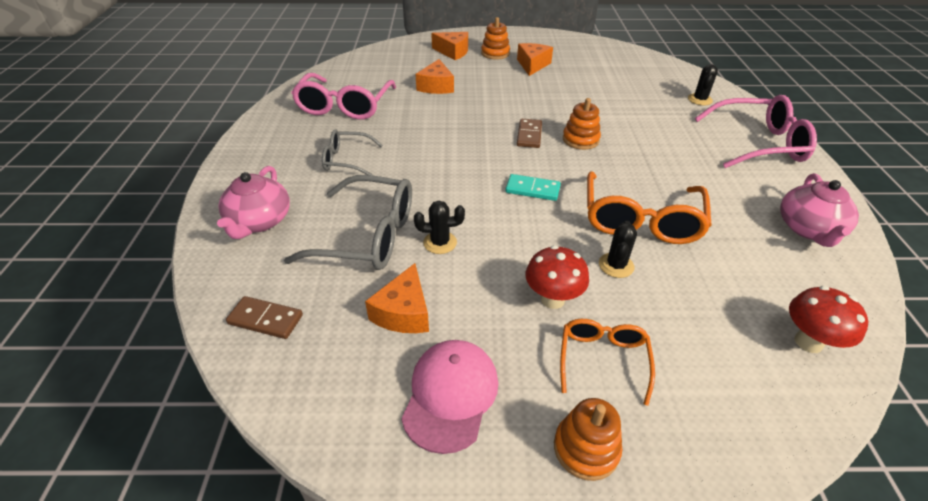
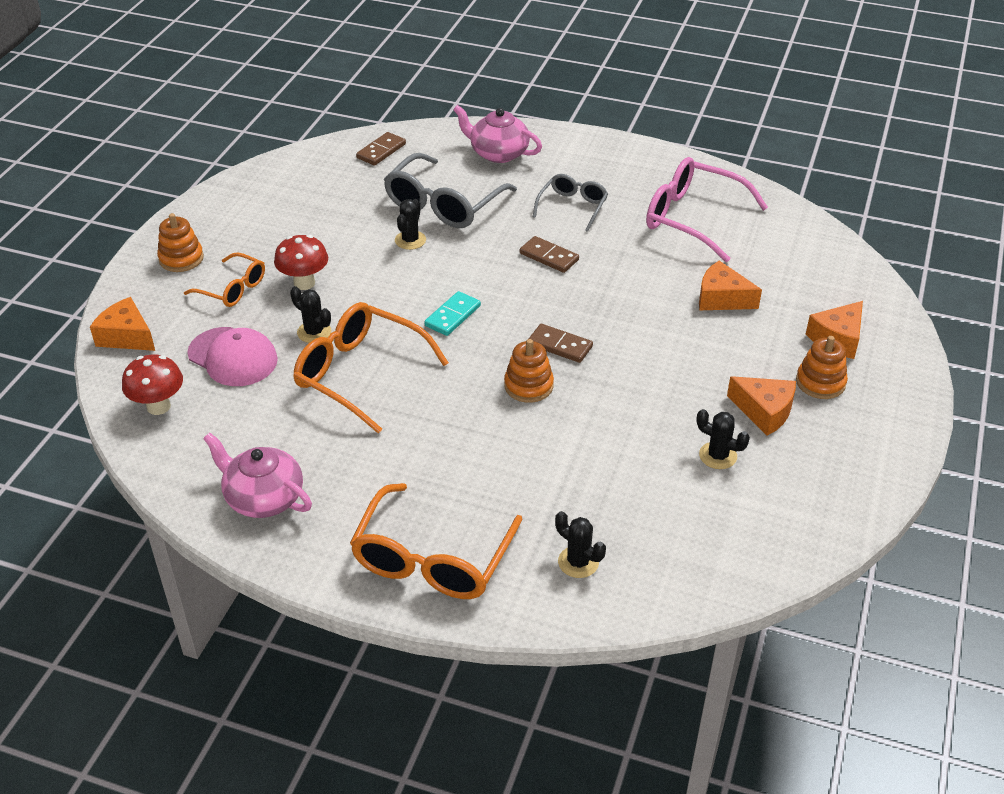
camera: 110 degrees right, 0 degrees up
(404, 312) = (345, 209): orange cheese -> orange cheese (126, 336)
(425, 158) = (549, 257): none -> brown domino
(450, 395) = (260, 215): pink cap -> pink cap (233, 357)
(580, 73) = (718, 456): none -> black cactus
(759, 144) = (432, 559): pink glasses -> orange glasses

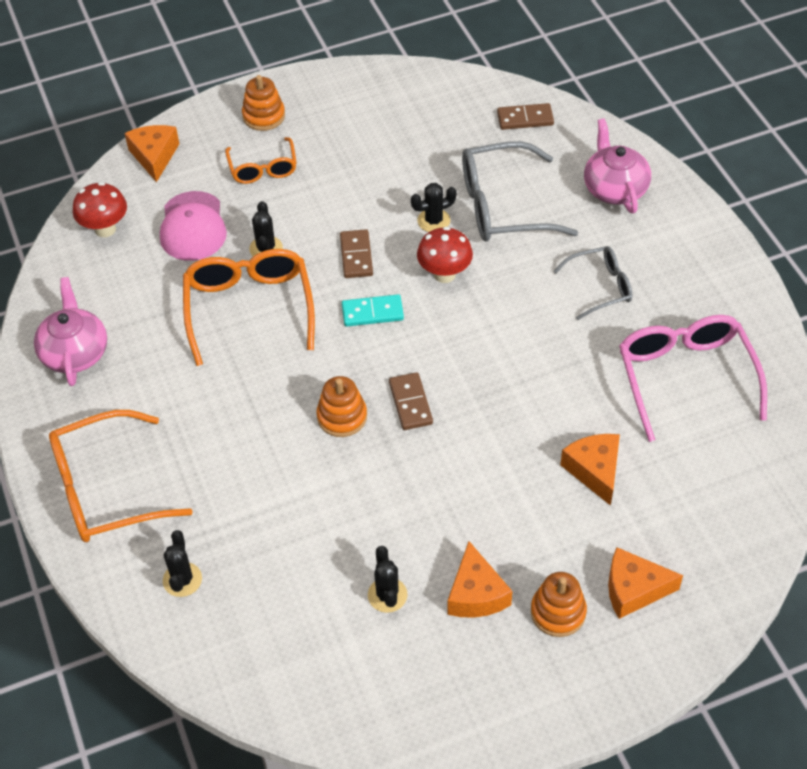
camera: 50 degrees right, 10 degrees up
(304, 283) = (313, 201): red mushroom -> red mushroom (444, 274)
(549, 257) = (514, 318): brown domino -> brown domino (356, 256)

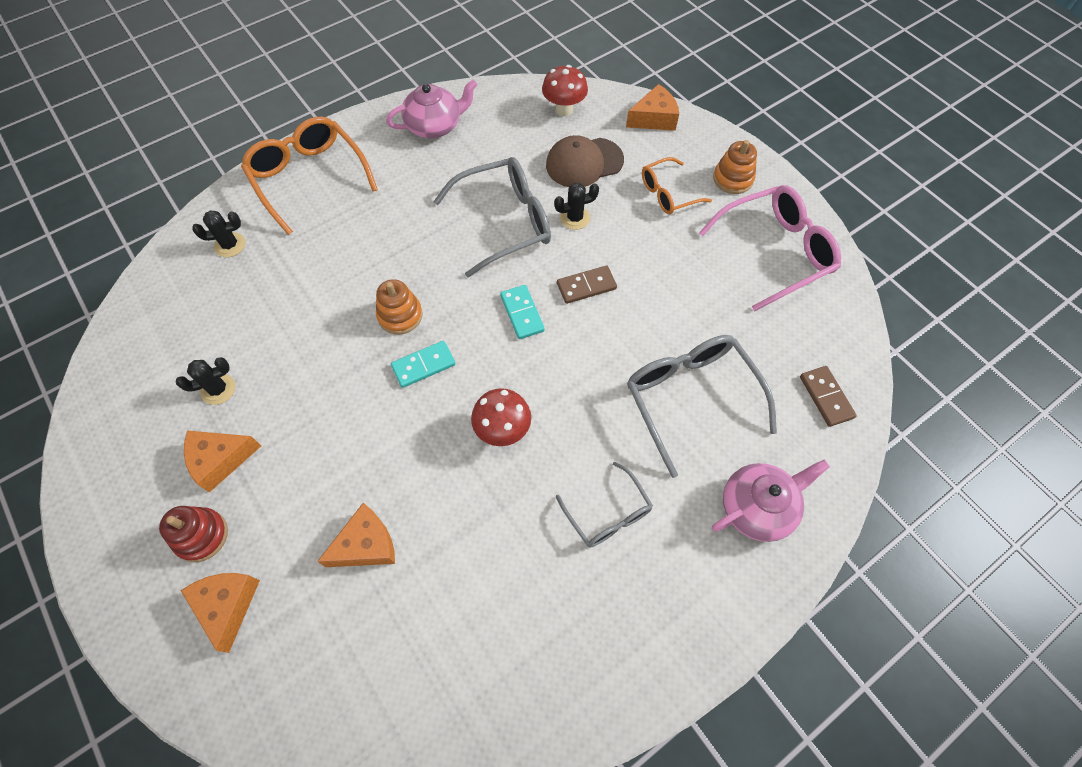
camera: 75 degrees right, 10 degrees up
(193, 227) = (584, 163): pink cap -> brown cap
(249, 308) = (505, 222): orange glasses -> grey glasses
(411, 403) = (423, 365): brown domino -> turquoise domino
(433, 221) = (650, 340): black cactus -> none
(444, 274) = (584, 363): red mushroom -> red mushroom (503, 430)
(558, 612) = (201, 536): orange stacking toy -> red stacking toy
(685, 377) = (503, 625): pink glasses -> pink glasses (775, 252)

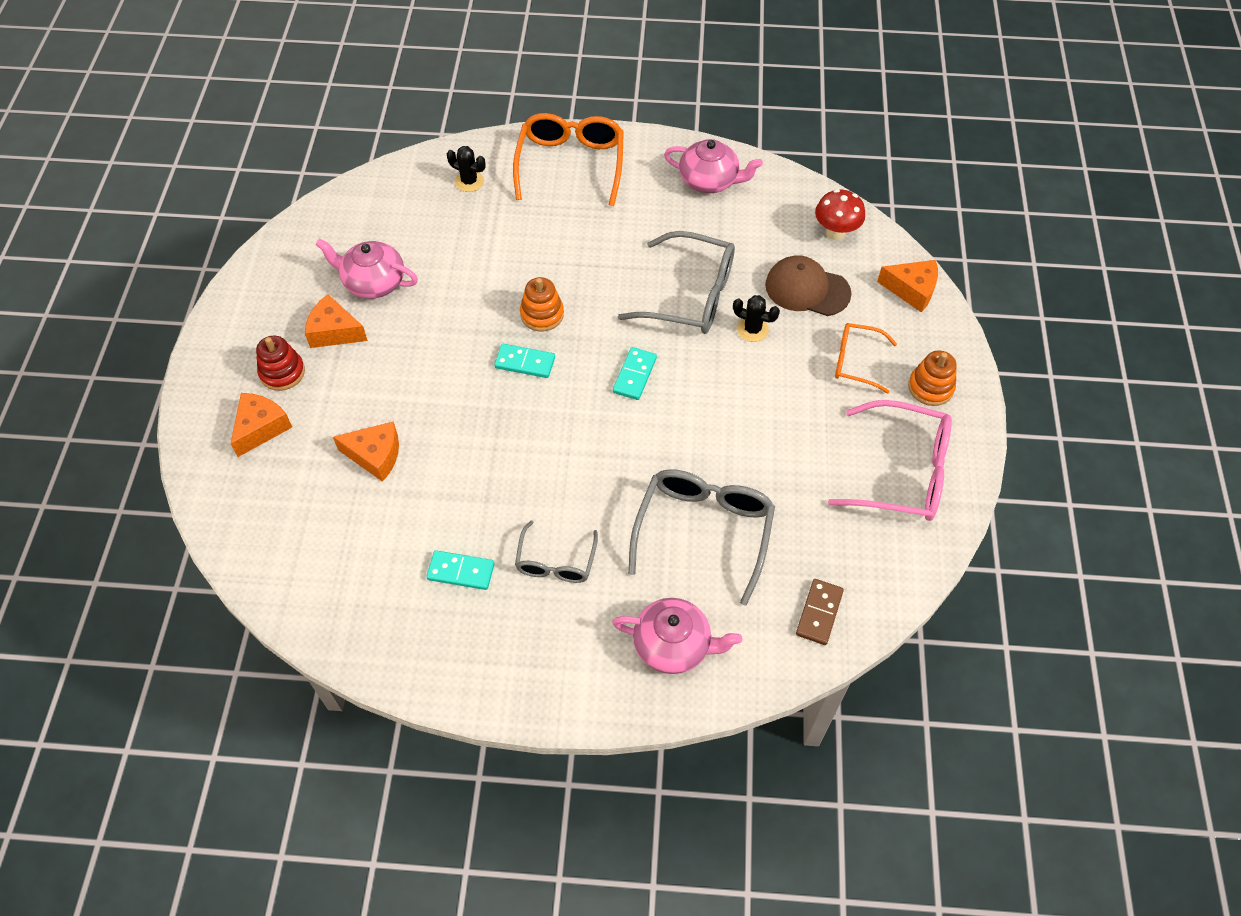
camera: 40 degrees right, 5 degrees down
(218, 389) = (373, 282): black cactus -> pink teapot
(503, 430) = (537, 449): red mushroom -> none
(540, 587) = (461, 572): none -> turquoise domino
(586, 286) = (706, 389): brown domino -> none

